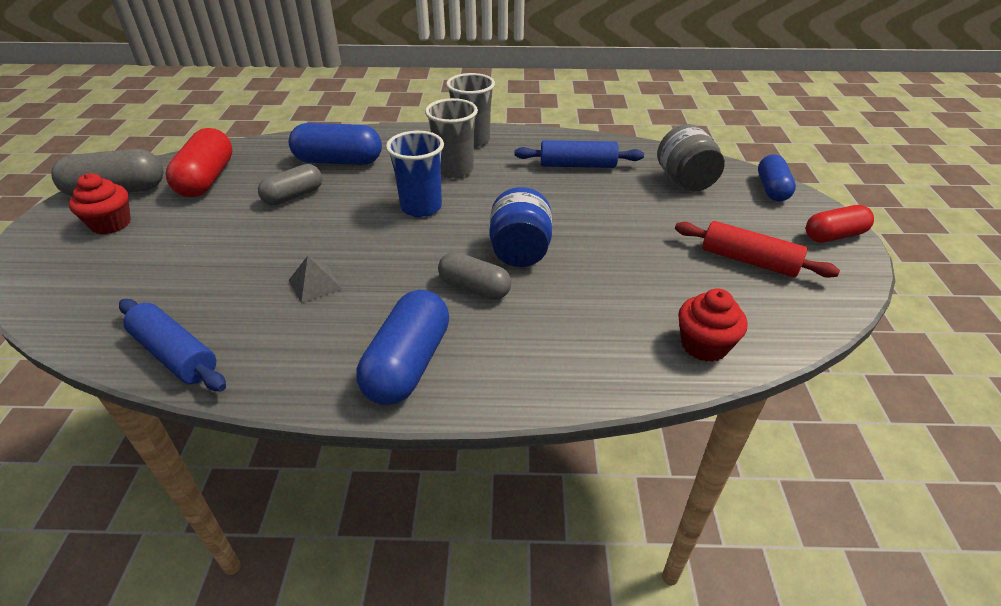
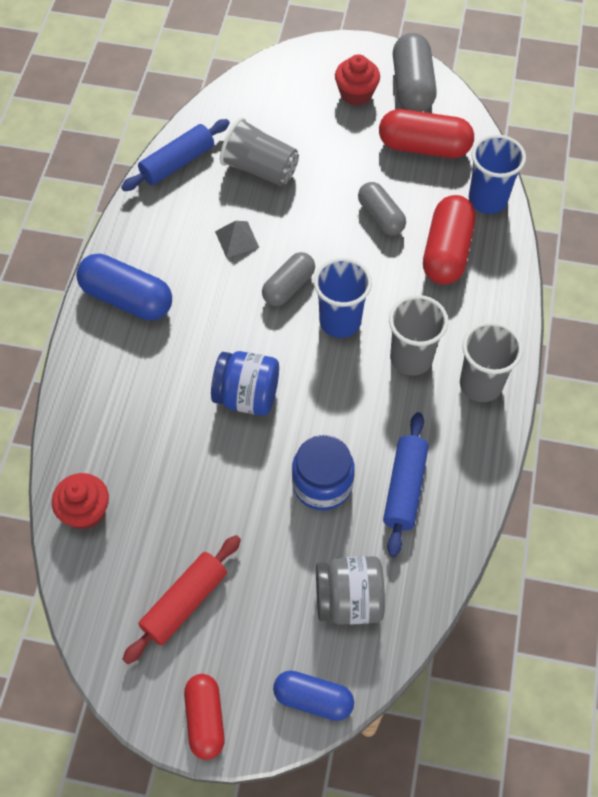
camera: 100 degrees right, 20 degrees up
(207, 280) = (260, 169): none -> grey cup
(281, 146) = (487, 200): none -> blue cup
(338, 161) = (447, 252): blue capsule -> red capsule
(474, 288) = (203, 352): grey capsule -> grey capsule (288, 287)
(593, 201) = (322, 484): none -> blue jar

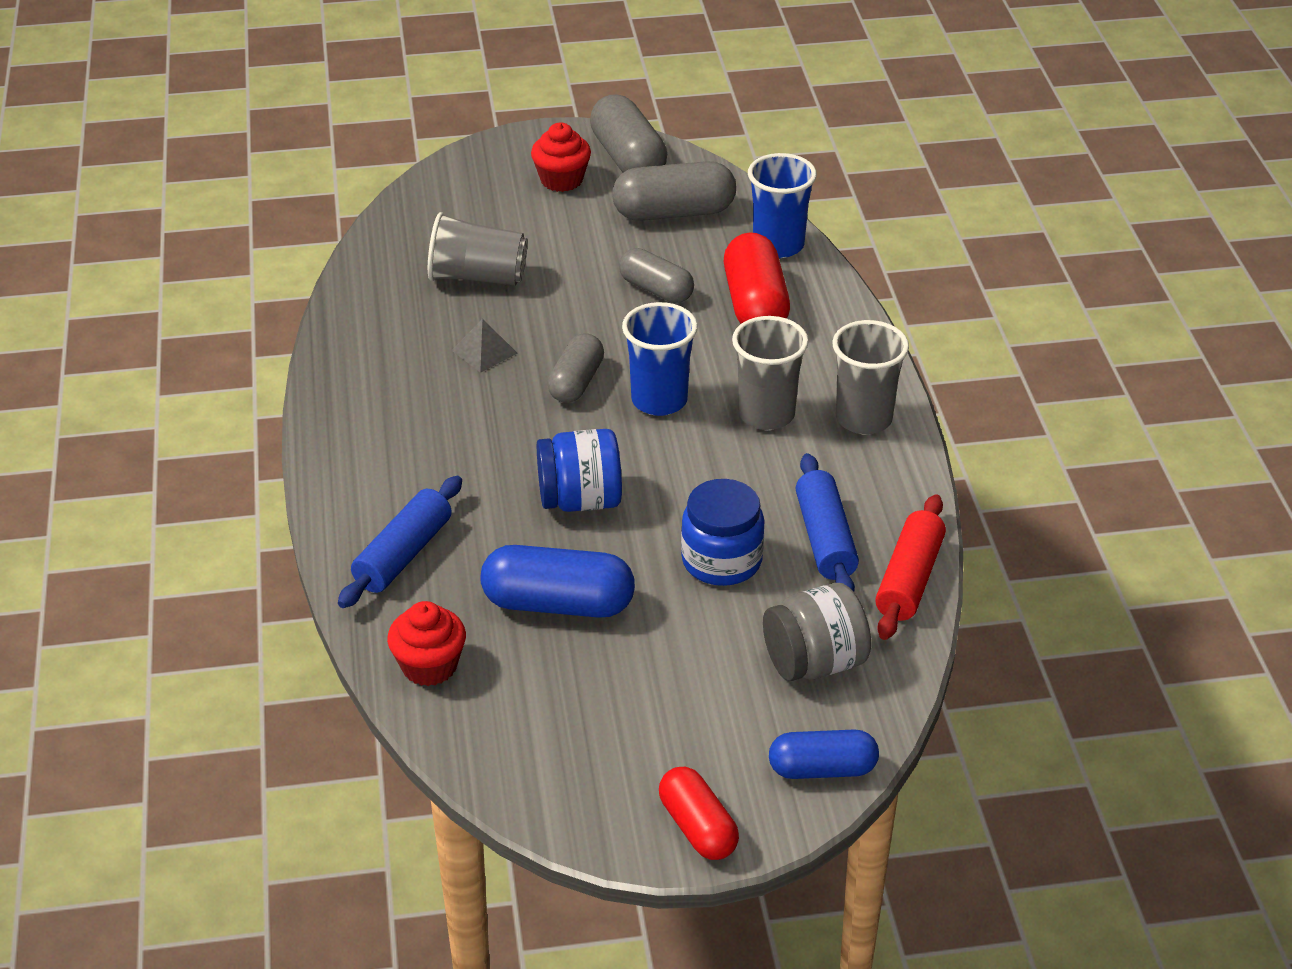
camera: 20 degrees left, 20 degrees down
(127, 299) = (371, 442): blue capsule -> blue capsule (558, 604)
(177, 163) = (365, 294): blue rolling pin -> blue rolling pin (403, 554)
(184, 603) = (609, 721): red rolling pin -> red rolling pin (909, 579)
(424, 147) = (674, 212): red capsule -> grey capsule

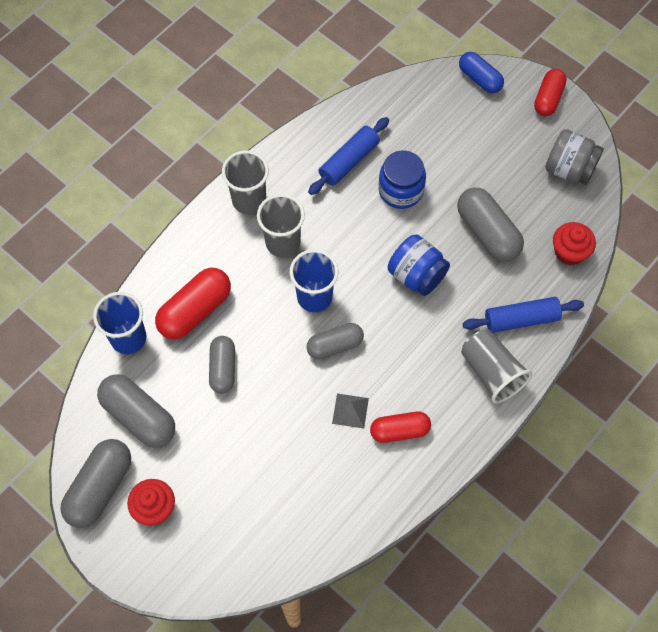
camera: 130 degrees left, 25 degrees up
(412, 373) = (399, 431): none -> red capsule
(477, 277) = (290, 471): grey cup -> grey cup (491, 372)
(558, 604) = (487, 232): blue capsule -> grey capsule
(814, 663) = (427, 117): grey jar -> grey jar (569, 169)
(909, 579) = (345, 115): red rolling pin -> none

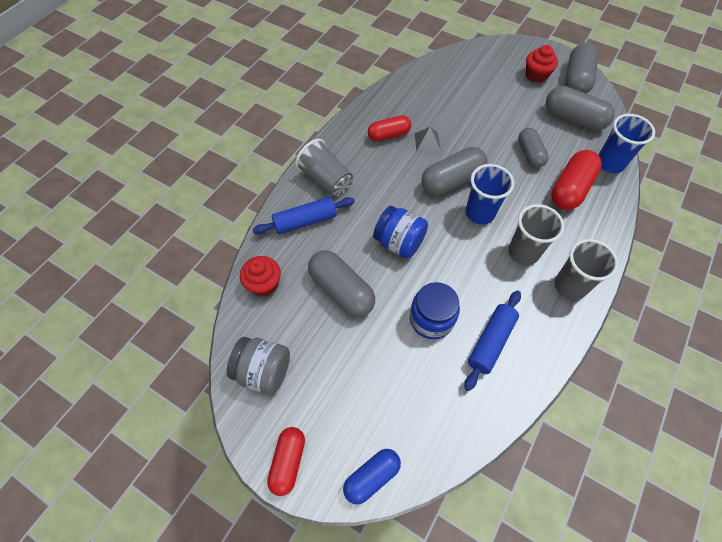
camera: 170 degrees right, 5 degrees down
(335, 345) = (451, 180): grey capsule -> grey capsule, size x1.52
(480, 79) = (371, 477): blue capsule -> blue capsule turned 75 degrees counterclockwise

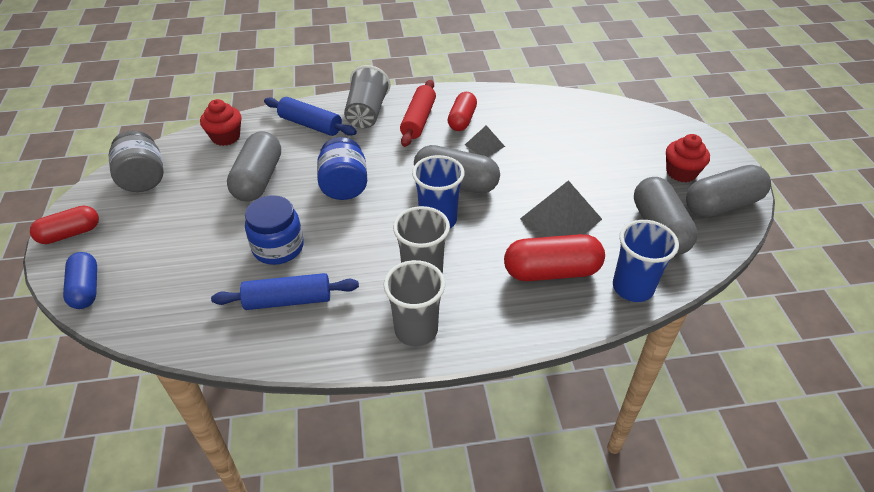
camera: 50 degrees right, 15 degrees down
(365, 157) = (418, 120): none -> red rolling pin
(371, 477) = (86, 289): blue capsule -> blue capsule turned 60 degrees clockwise
(388, 135) = (462, 120): red capsule -> red capsule turned 75 degrees clockwise
(530, 154) = (560, 219): grey capsule -> grey pyramid

